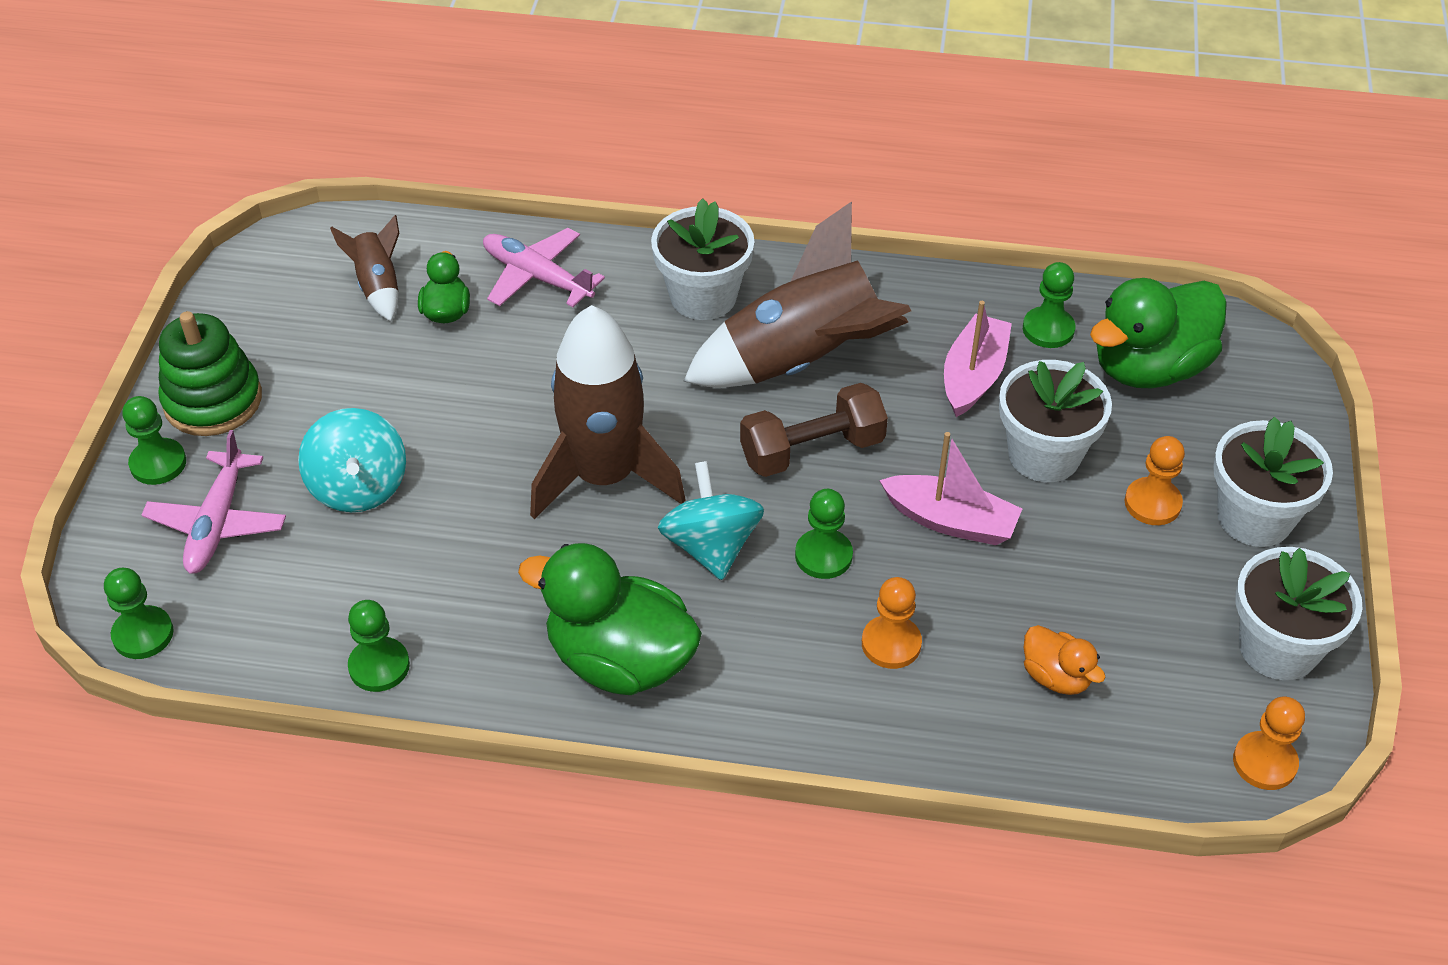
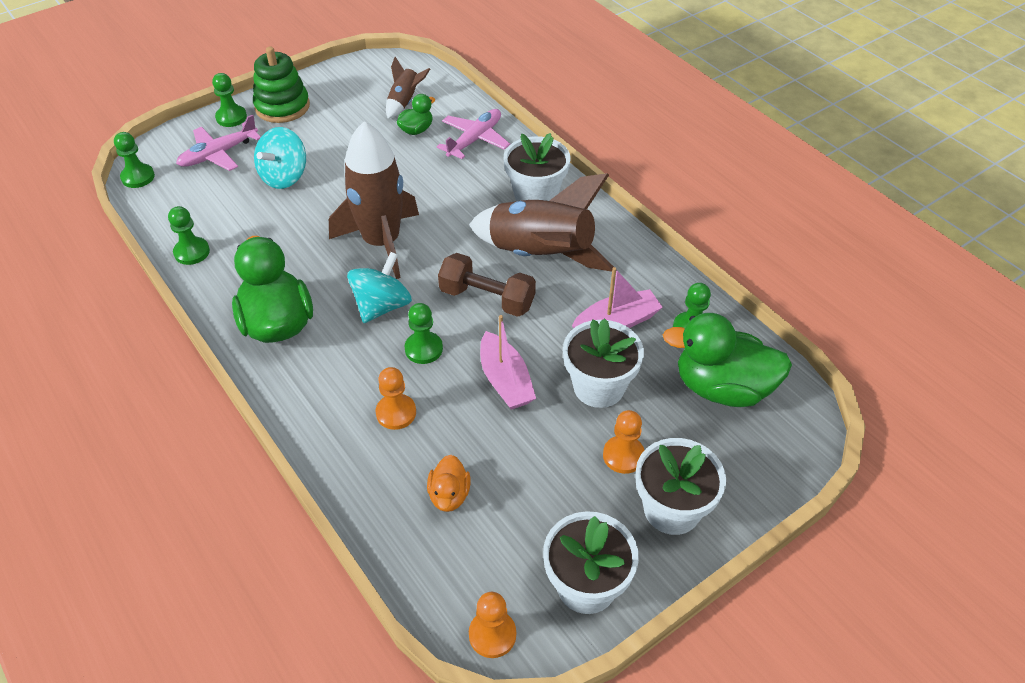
camera: 45 degrees right, 0 degrees up
(538, 277) = (474, 140): pink plane -> pink plane turned 45 degrees clockwise

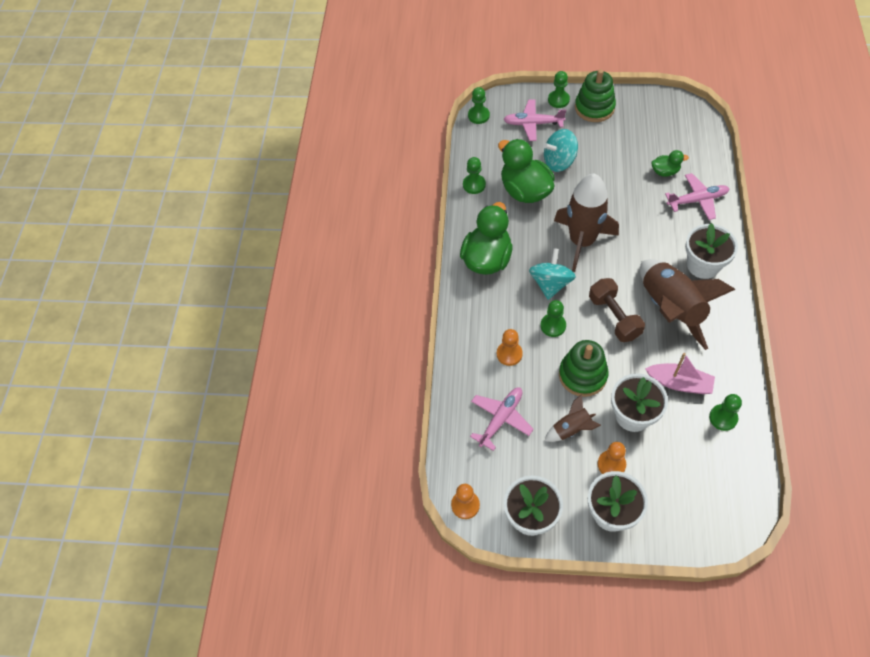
camera: 45 degrees right, 10 degrees up
(382, 306) = (550, 284): turquoise spinning top -> turquoise spinning top turned 60 degrees counterclockwise
(404, 102) = (674, 146): brown rocket -> brown rocket (571, 429)
(449, 495) = (501, 419): orange duck -> pink plane
(505, 380) = (582, 375): pink boat -> green stacking toy
(722, 388) = (707, 467): green duck -> green duck (525, 191)

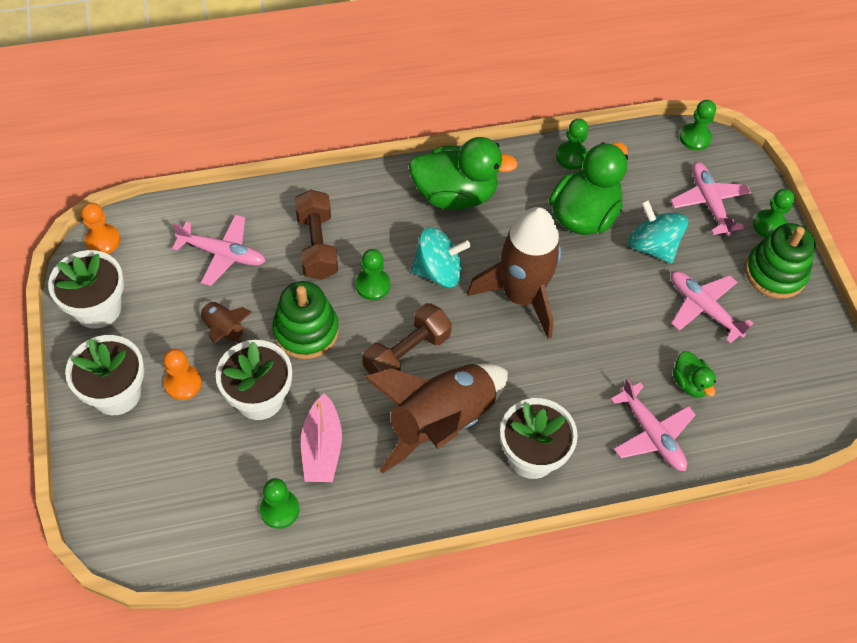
camera: 65 degrees right, 0 degrees up
(509, 354) = (317, 245): orange pawn -> brown dumbbell
(613, 149) = (704, 308): none -> pink plane

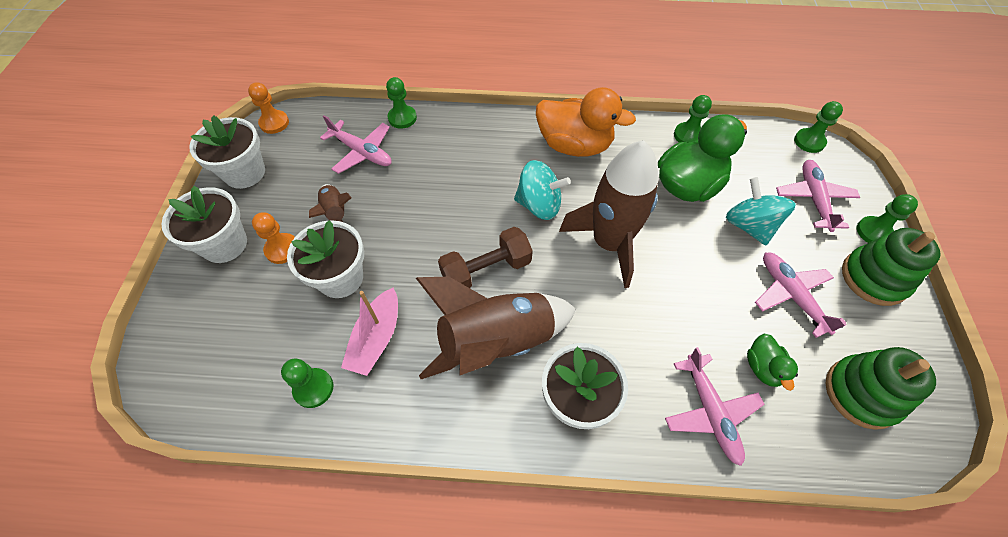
camera: 20 degrees right, 0 degrees up
(306, 331) = (404, 229): green stacking toy -> green stacking toy (861, 393)
(317, 245) = (441, 161): brown dumbbell -> none
(372, 285) = (477, 204): green pawn -> green pawn (402, 118)
(455, 194) = (574, 145): green duck -> orange duck

